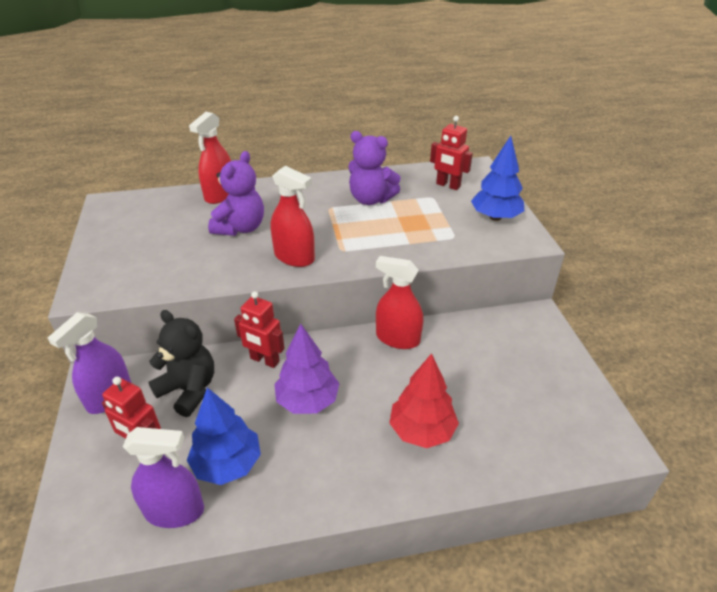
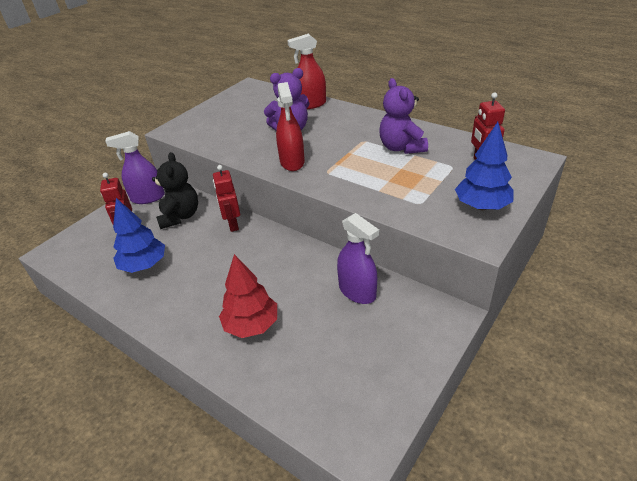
camera: 50 degrees right, 0 degrees up
(174, 511) = (98, 270): purple spray bottle -> purple spray bottle (357, 291)
(307, 400) = (221, 261): purple tree -> none
(397, 338) = (322, 261): red spray bottle -> none

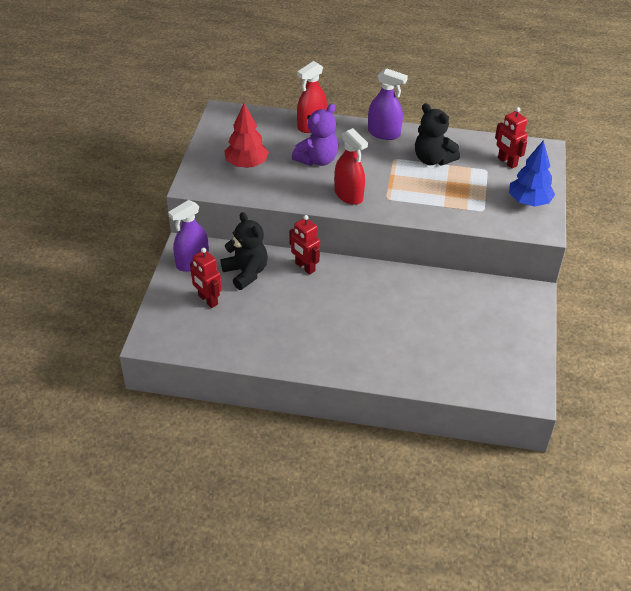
camera: 30 degrees left, 5 degrees up
(144, 265) = (257, 326): blue tree -> none
(251, 325) = (395, 345): red tree -> red tree (246, 164)
(357, 291) = (456, 295): purple spray bottle -> purple spray bottle (384, 133)
(401, 147) = (433, 159): purple teddy bear -> black teddy bear

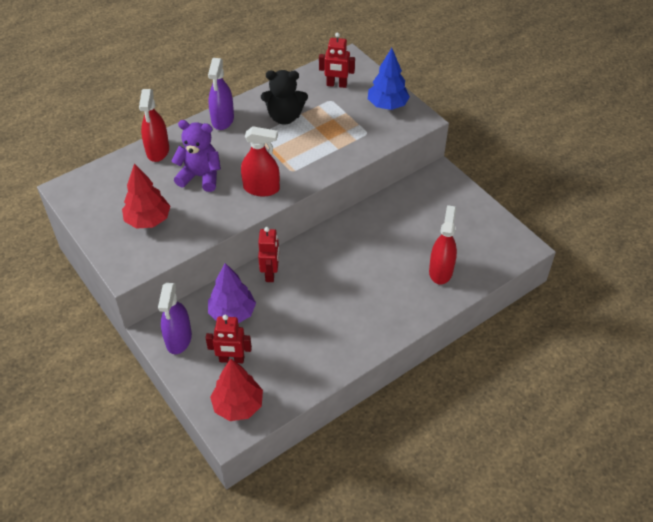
camera: 45 degrees left, 5 degrees up
(174, 330) = (238, 405): none -> red tree
(246, 273) = (232, 313): black teddy bear -> purple tree
(305, 267) = (270, 273): red robot -> red robot turned 90 degrees counterclockwise
(317, 160) = (200, 176): purple teddy bear -> purple teddy bear turned 75 degrees counterclockwise
(384, 133) = (222, 120): purple spray bottle -> purple spray bottle turned 120 degrees clockwise
(433, 359) = (440, 271): none -> red spray bottle

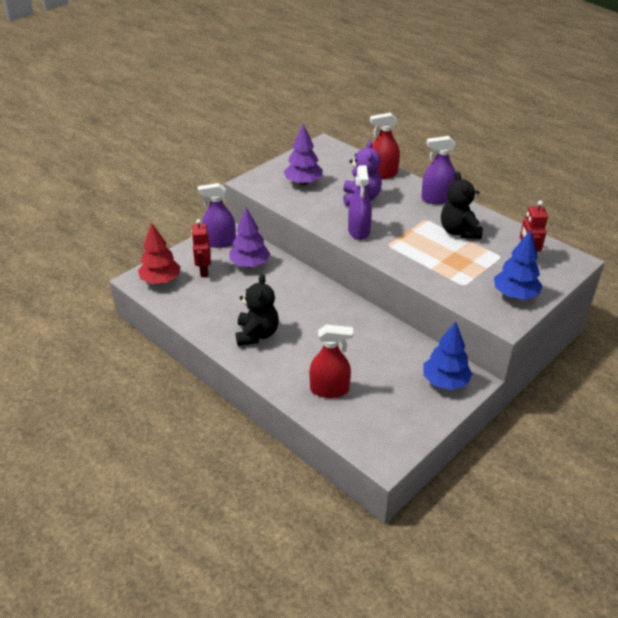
camera: 80 degrees right, 10 degrees down
(148, 220) = (303, 183): red tree -> purple tree
(261, 188) = (359, 231): red spray bottle -> purple spray bottle
(270, 273) = (297, 278): red robot -> none
(354, 318) = (257, 334): none -> black teddy bear
(440, 191) = (445, 382): none -> blue tree

